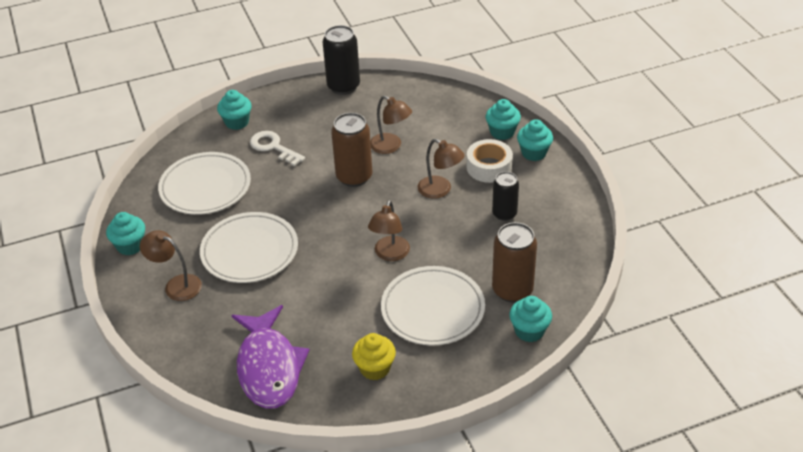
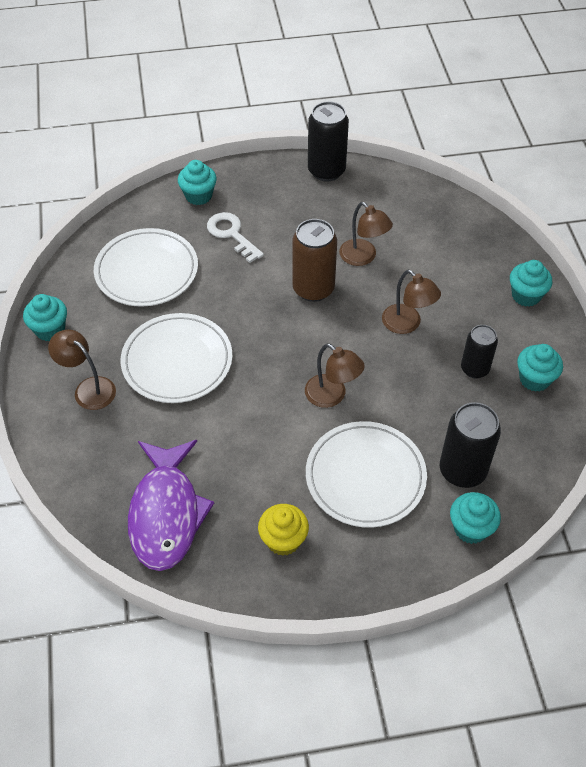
camera: 10 degrees right, 10 degrees up
(390, 254) = (332, 396): brown lamp -> brown lamp turned 75 degrees counterclockwise
(489, 167) = (470, 304): white tape -> none
(502, 132) = (495, 262): turquoise cupcake -> turquoise cupcake (534, 379)
(512, 290) = (462, 470): brown can -> black can

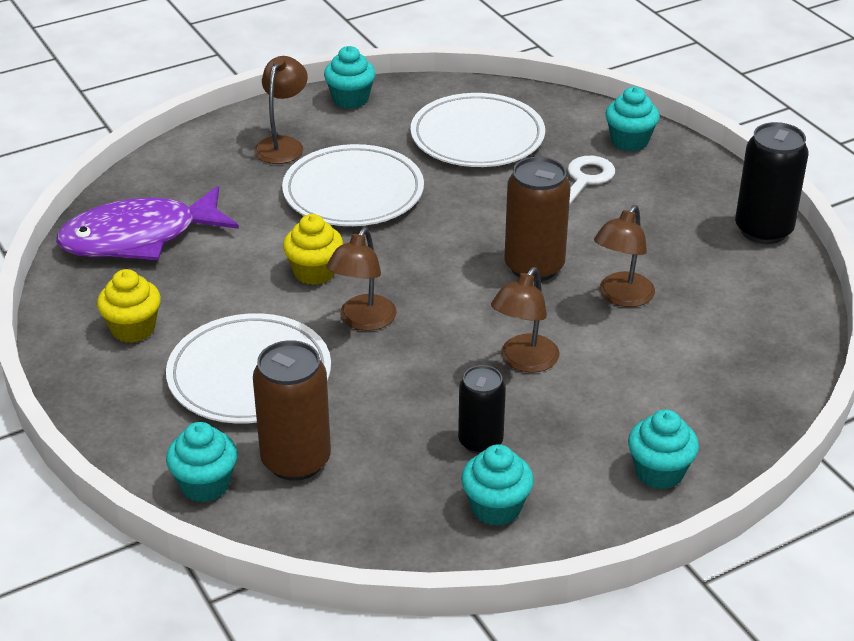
camera: 70 degrees right, 15 degrees down
(264, 410) = (314, 272): none -> yellow cupcake
(462, 470) = (296, 461): black can -> brown can

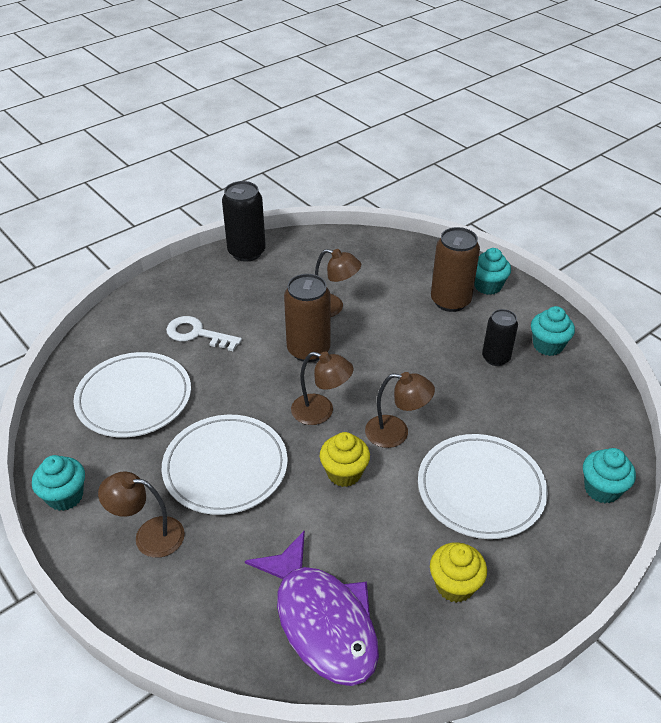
camera: 100 degrees left, 5 degrees up
(296, 461) = (555, 444): brown can -> brown can (450, 301)
(524, 361) = (412, 346): brown lamp -> brown lamp (321, 412)
(629, 141) = (140, 313): turquoise cupcake -> none

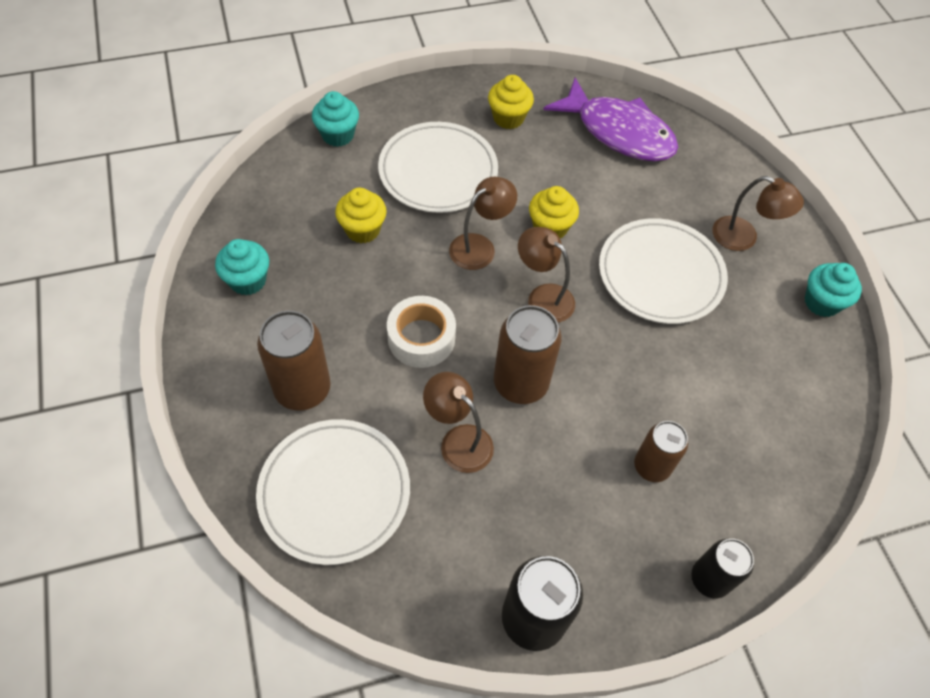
camera: 160 degrees left, 15 degrees up
(134, 398) = (745, 394): white plate -> white plate (334, 492)
(197, 334) = (651, 466): white key -> brown can
(322, 620) = (618, 132): purple fish -> purple fish turned 135 degrees clockwise
(396, 353) = (421, 338): none -> white tape
(396, 433) = (479, 246): brown lamp -> brown lamp turned 105 degrees clockwise
(487, 286) = (236, 395): turquoise cupcake -> none
(495, 358) = (317, 288): black can -> black can (709, 579)
(500, 411) = (363, 230): none -> yellow cupcake

